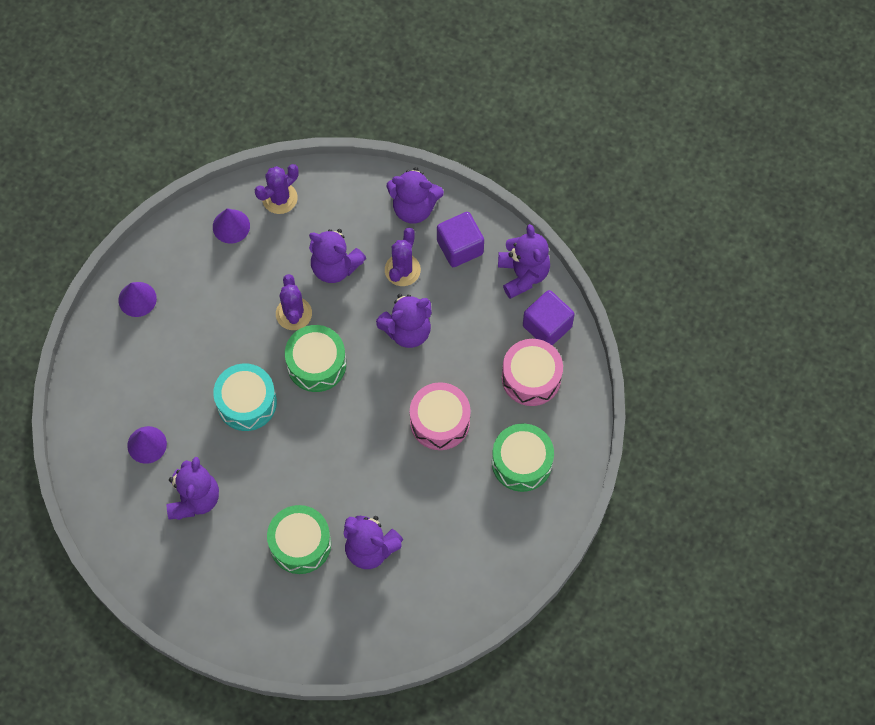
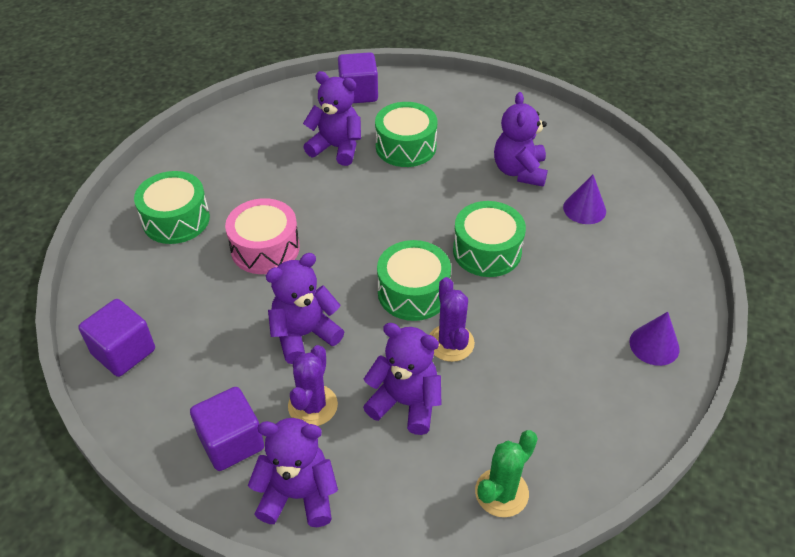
camera: 175 degrees right, 20 degrees down
(231, 226) = (562, 446): purple cone -> none
(246, 402) = (487, 251): turquoise drum -> green drum
(279, 198) = (501, 492): purple cactus -> green cactus
(341, 636) = (358, 93): none -> purple cube
(523, 274) = (145, 412): purple teddy bear -> none
(531, 378) = (153, 296): pink drum -> none

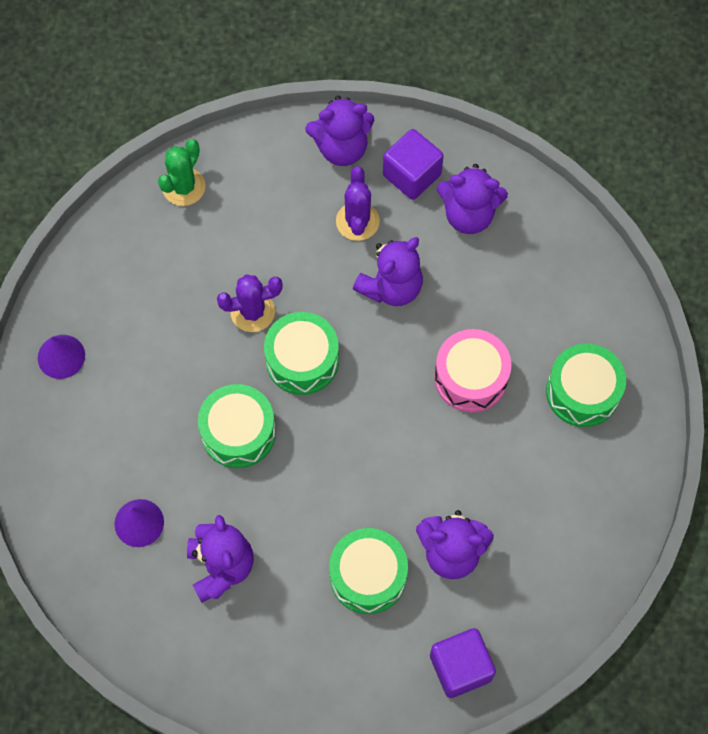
camera: 165 degrees right, 20 degrees up
(123, 352) = (546, 230): purple cube -> none
(405, 403) = (279, 243): purple teddy bear -> purple teddy bear (468, 215)
(451, 343) = (252, 312): purple cactus -> purple cactus turned 75 degrees counterclockwise

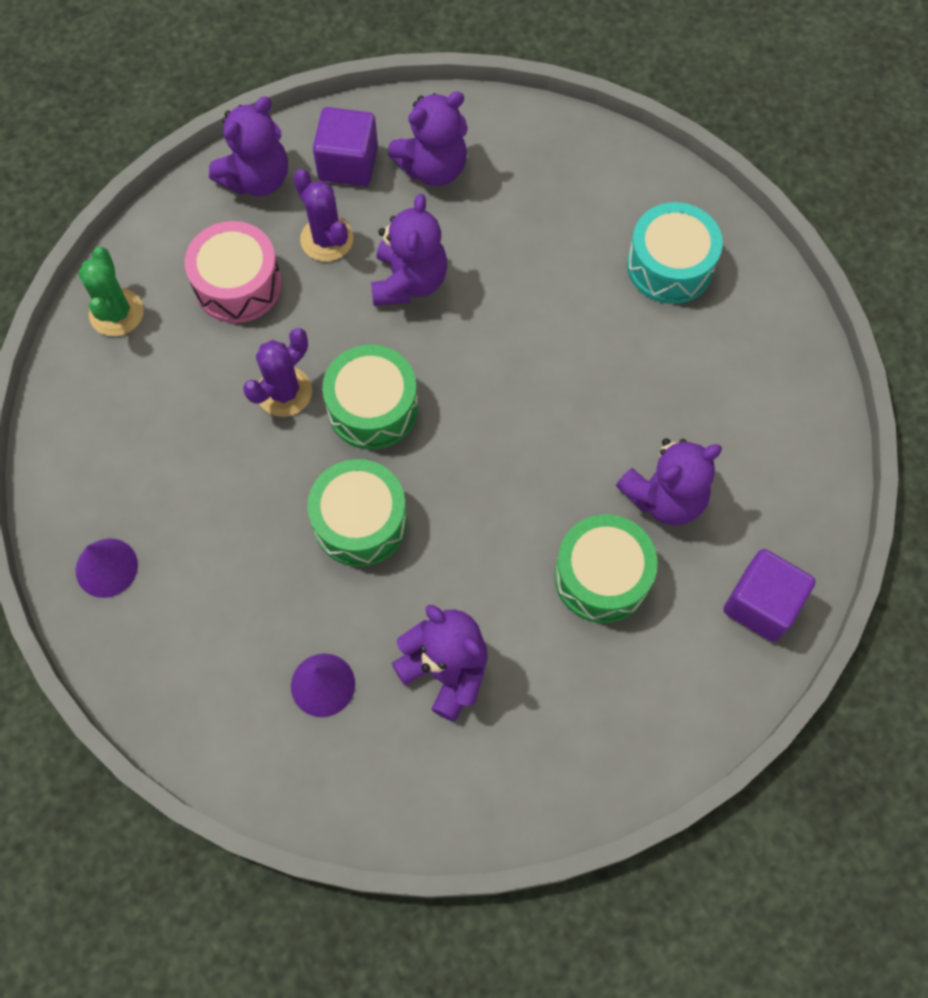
camera: 35 degrees left, 0 degrees up
(470, 377) = (554, 319): pink drum -> pink drum (238, 284)
(582, 392) = (670, 265): green drum -> turquoise drum

